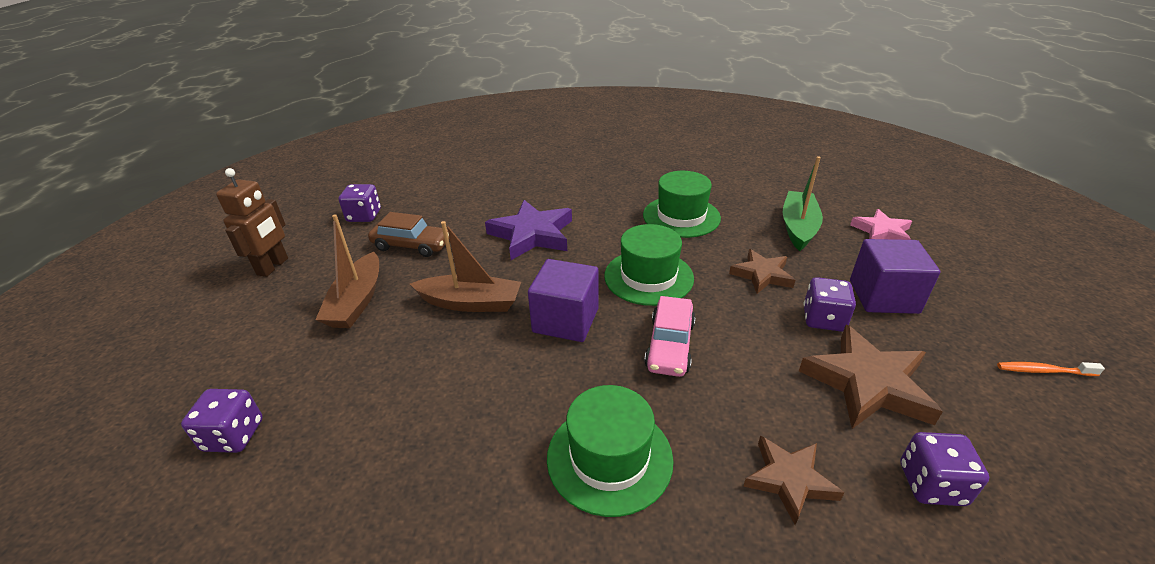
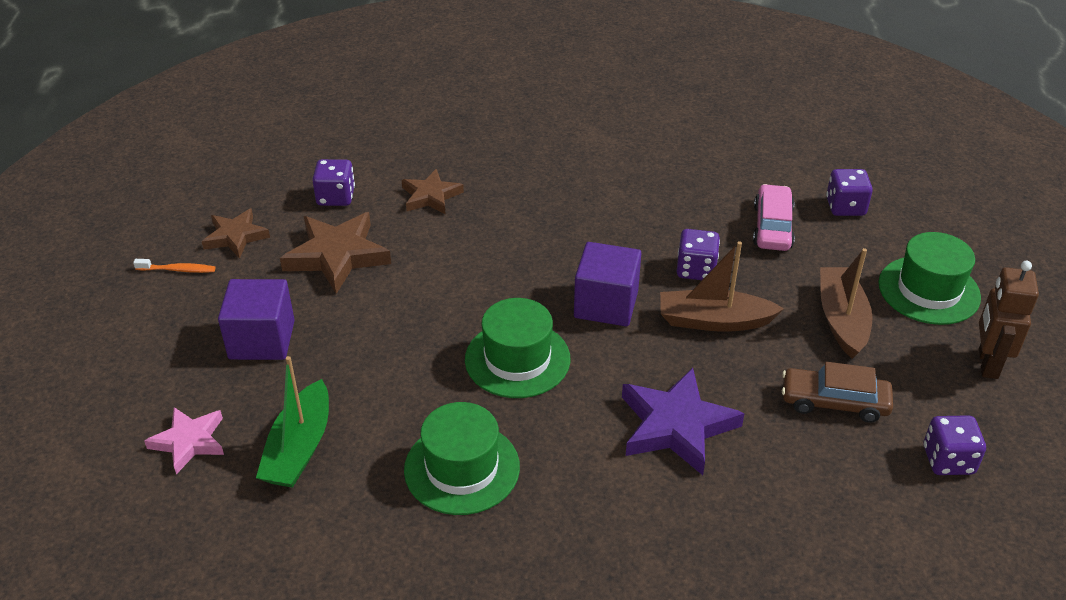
camera: 175 degrees right, 5 degrees up
(609, 458) = (555, 203): green hat -> green hat (929, 290)
(669, 345) = (502, 282): pink car -> pink car (772, 227)
(762, 275) = (383, 365): brown star -> brown star (236, 236)
(823, 319) = (342, 312): purple dice -> purple dice (696, 269)

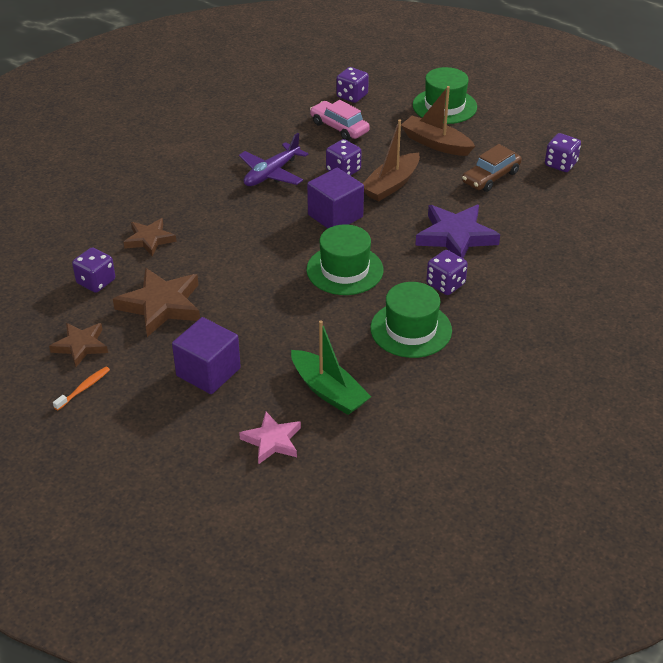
camera: 55 degrees left, 0 degrees up
(574, 460) = (445, 284): none -> purple dice
(627, 220) = (271, 173): none -> purple plane
(987, 363) = (512, 118): brown robot -> none

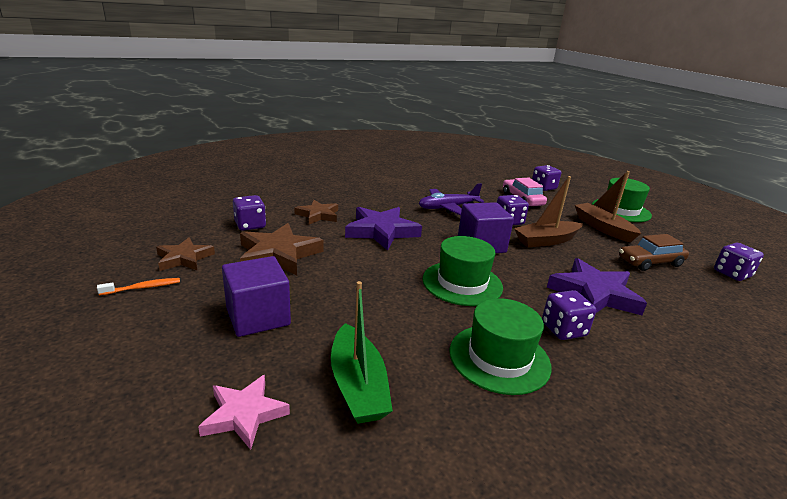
camera: 25 degrees right, 15 degrees down
(231, 236) = (381, 231): none -> purple star

